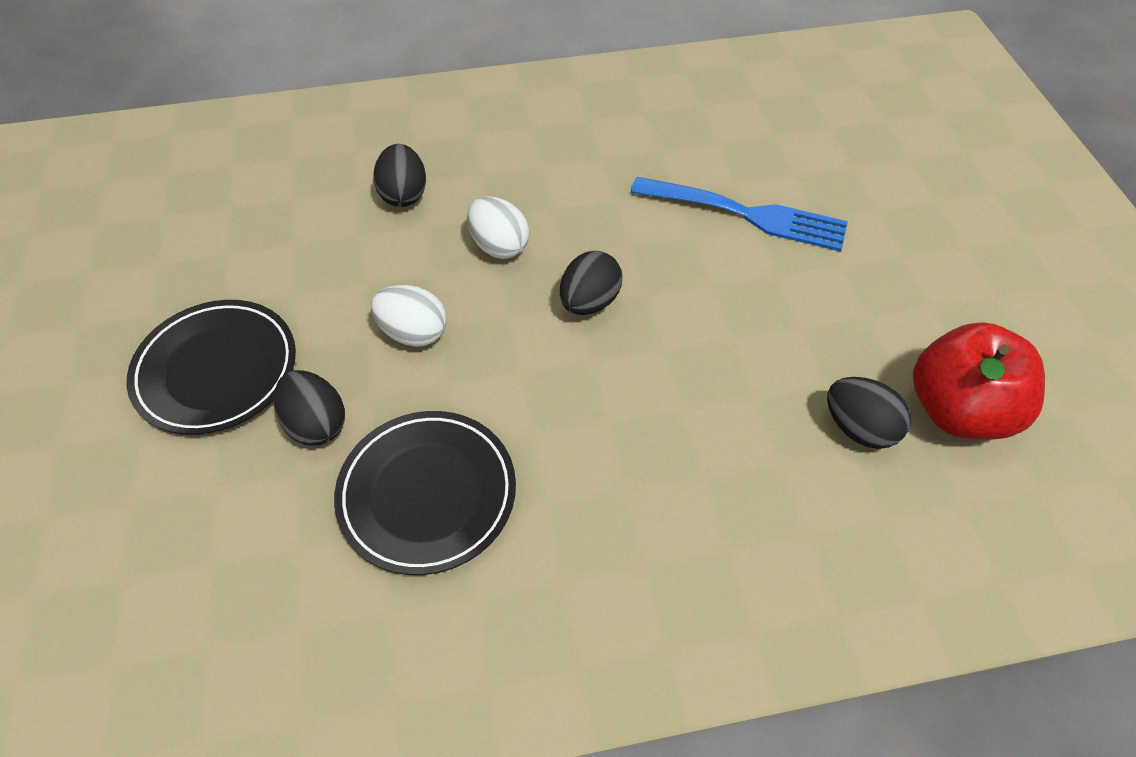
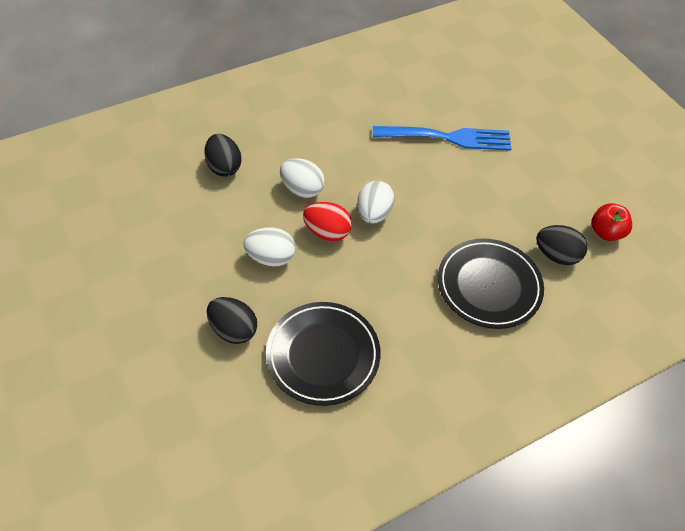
camera: 20 degrees left, 0 degrees up
(216, 370) = (150, 311): black plate -> black plate (488, 286)
(509, 314) = (327, 232): none -> red egg
(589, 302) = (373, 214): black egg -> white egg
(958, 410) = (605, 232): red apple -> red apple, size x0.56

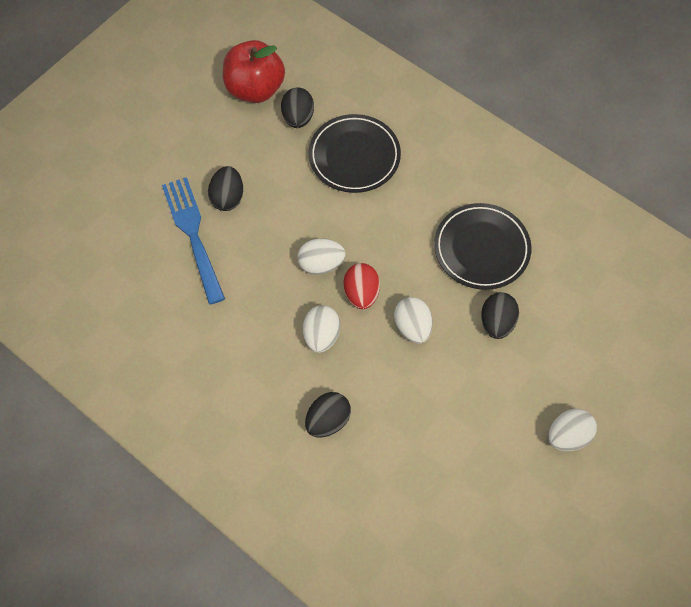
camera: 110 degrees left, 10 degrees up
(84, 335) = (567, 436): none -> white egg
(477, 171) = (228, 198): none -> black egg
(605, 232) = (255, 89): red apple -> red apple, size x1.79

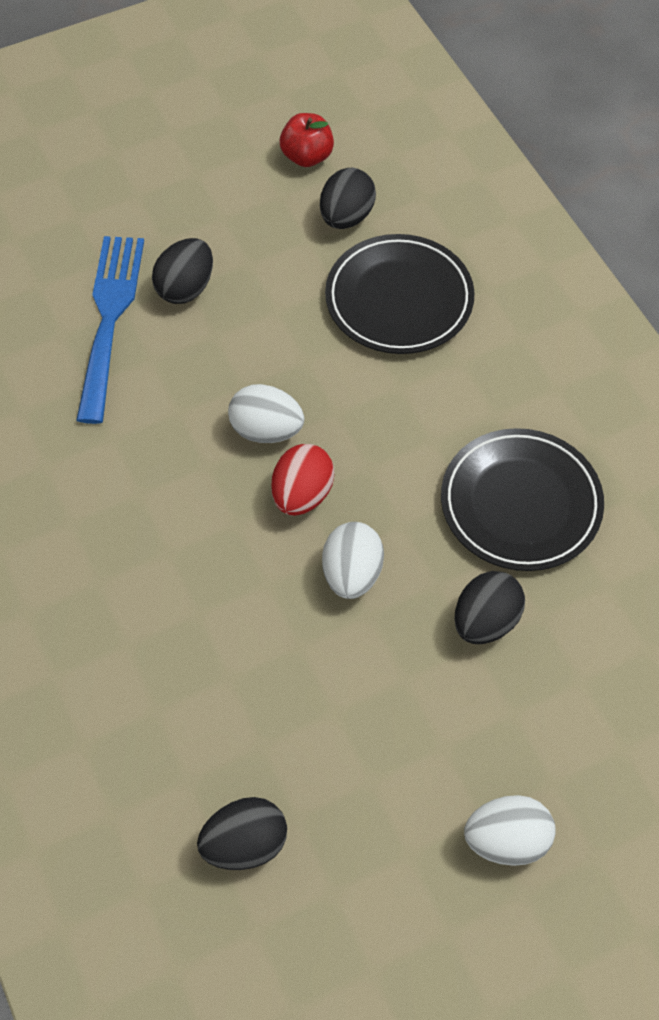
camera: 25 degrees right, 5 degrees down
(255, 89) = (307, 156): red apple -> red apple, size x0.56
(321, 335) = (211, 530): white egg -> none
(328, 420) = (152, 654): black egg -> black egg (245, 844)

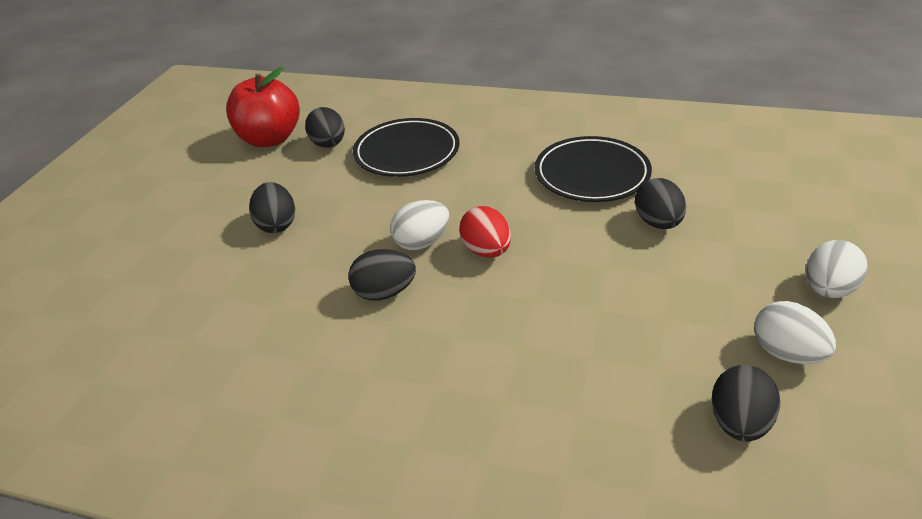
camera: 45 degrees left, 20 degrees down
(110, 318) = (246, 268): blue fork -> none
(173, 455) = (385, 292): none -> black egg
(307, 156) = (270, 139): red apple -> red apple, size x1.79
(352, 574) = (567, 259): white egg -> white egg (786, 353)

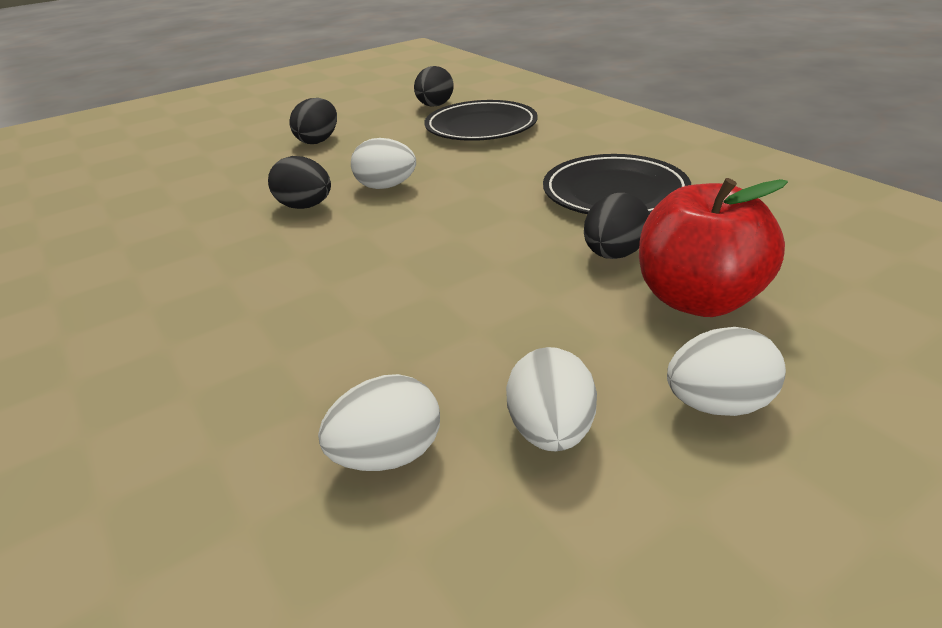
camera: 40 degrees right, 5 degrees down
(270, 139) = (403, 92): red apple -> red apple (698, 299)
(486, 251) = (421, 211): red egg -> none
(738, 422) = (388, 455): black egg -> white egg

